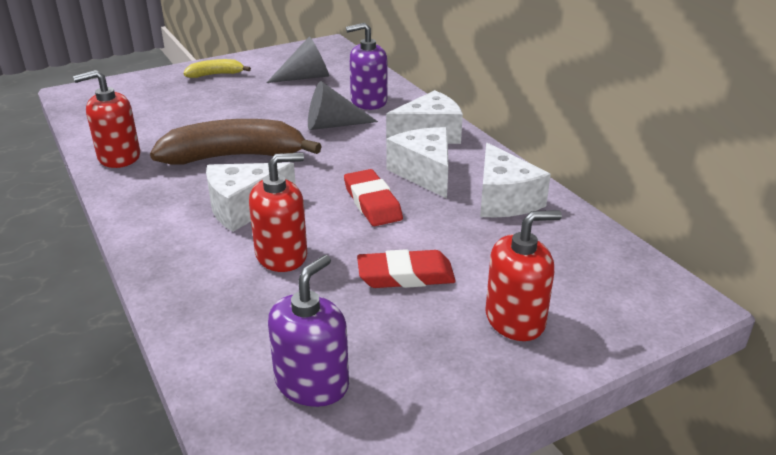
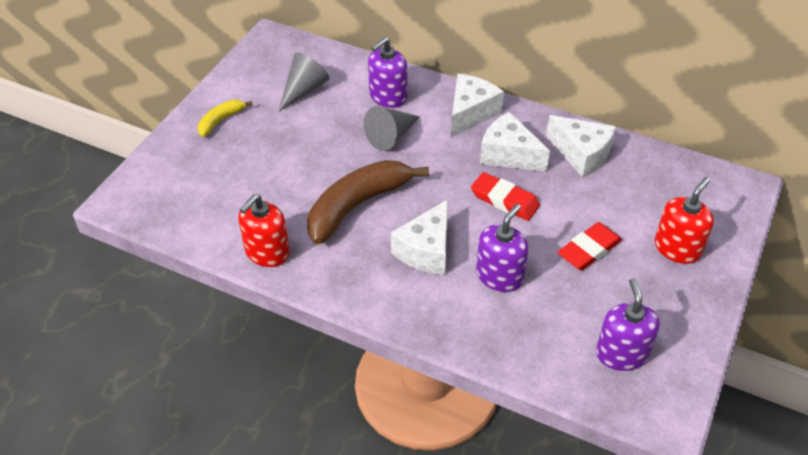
camera: 35 degrees left, 15 degrees up
(281, 255) = (499, 276): red soap dispenser -> purple soap dispenser

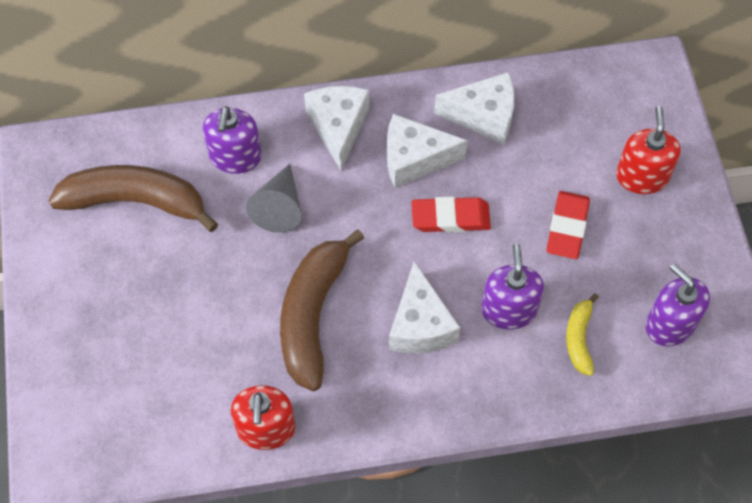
camera: 35 degrees left, 15 degrees up
(220, 121) = (76, 299): yellow banana -> yellow banana (579, 339)
(304, 90) = (135, 201): grey cone -> brown banana

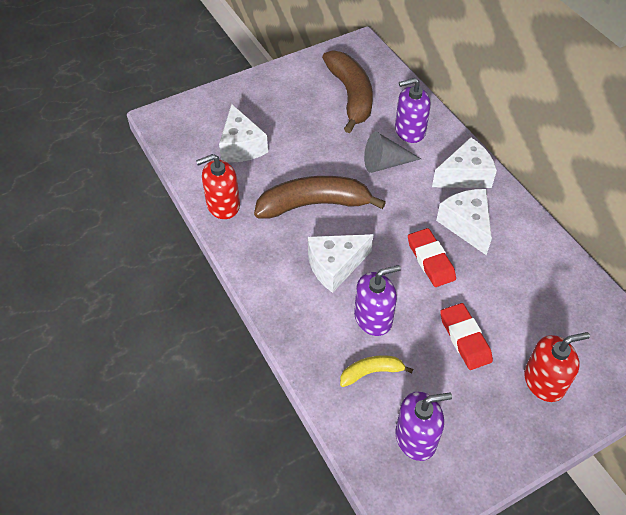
camera: 70 degrees right, 10 degrees down
(483, 116) = (530, 256): white cheese -> white cheese (241, 146)
(567, 227) = (465, 338): red eraser -> red eraser turned 75 degrees clockwise
(670, 324) = (416, 438): purple soap dispenser -> purple soap dispenser turned 45 degrees clockwise

